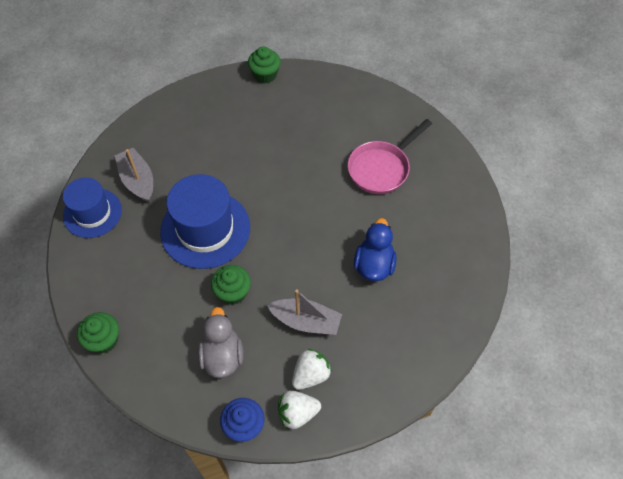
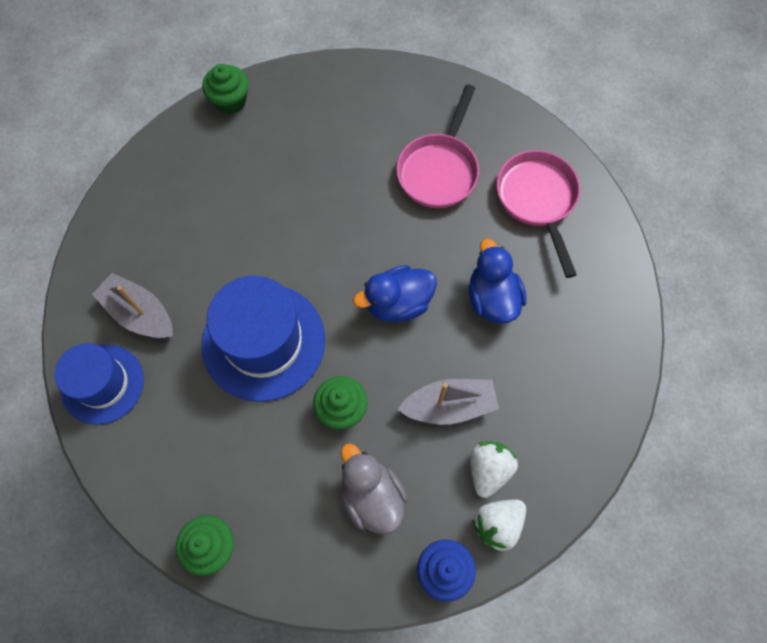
camera: 25 degrees left, 10 degrees up
(307, 241) = (398, 303): none -> blue duck
(441, 214) = (537, 200): none -> pink pan

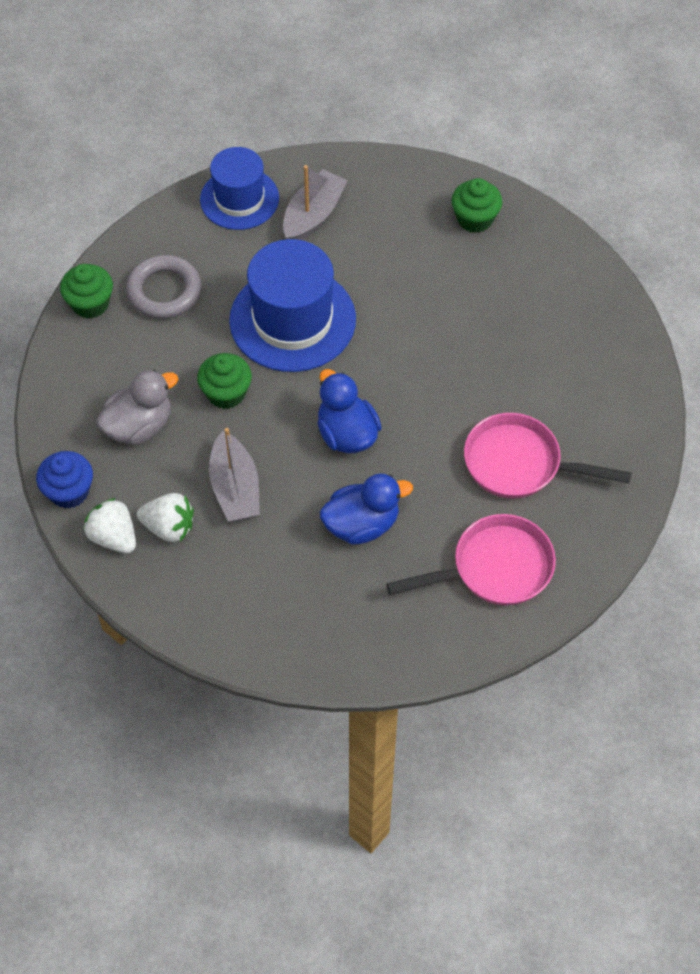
camera: 85 degrees right, 10 degrees down
(208, 466) = (164, 291): none -> grey ring
(230, 101) = (576, 255): green cupcake -> green cupcake (475, 219)

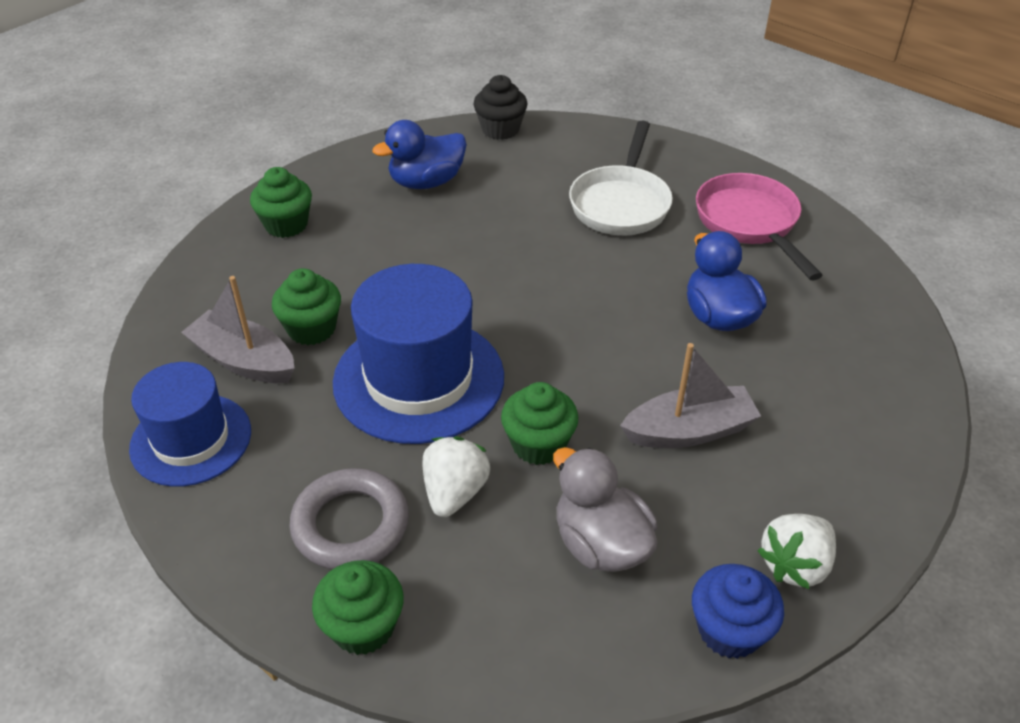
camera: 90 degrees left, 15 degrees down
(169, 527) = (764, 499): white strawberry -> white strawberry (455, 492)
(347, 250) = (311, 329): none -> green cupcake
(347, 434) = (595, 329): blue duck -> blue duck (426, 182)
(520, 464) = (621, 203): pink pan -> white pan
(639, 368) = (500, 129): none -> black cupcake

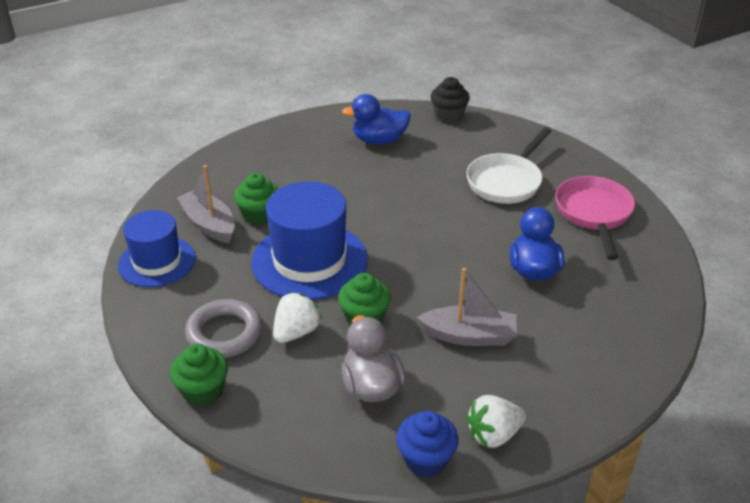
camera: 20 degrees right, 5 degrees down
(286, 225) = (275, 149): green cupcake -> none

